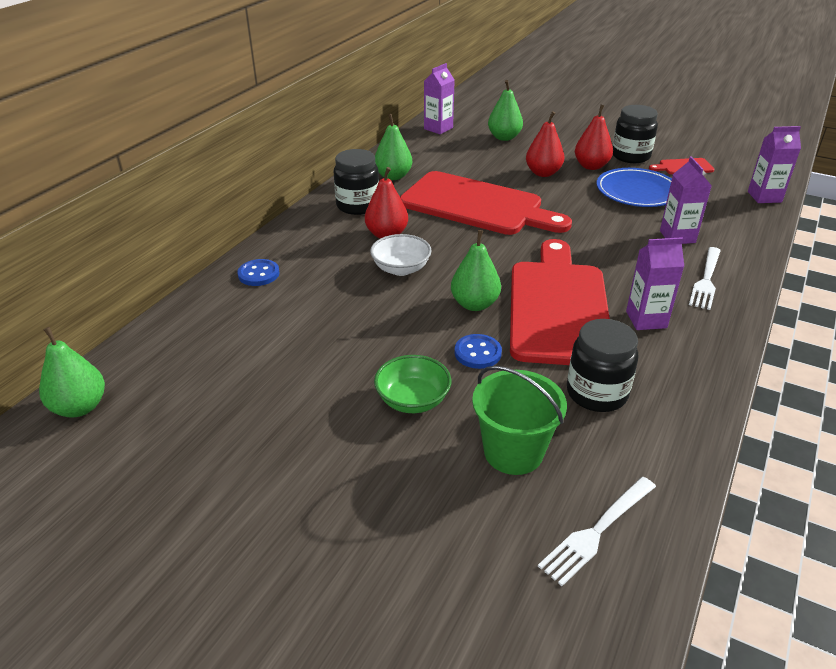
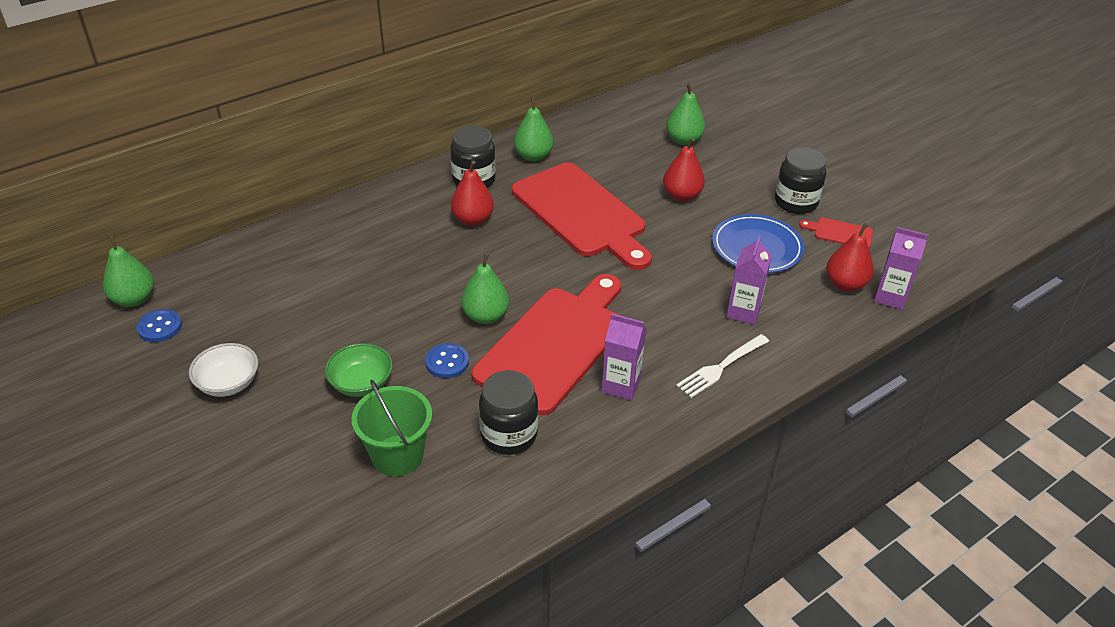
camera: 25 degrees right, 5 degrees up
(258, 274) = (337, 225): blue button -> blue button (160, 327)
(401, 269) = (455, 259): white bowl -> white bowl (228, 383)
(438, 128) = (627, 110): purple carton -> none
(591, 166) = (740, 202): red pear -> red pear (845, 284)
(597, 531) = (400, 540): white fork -> none

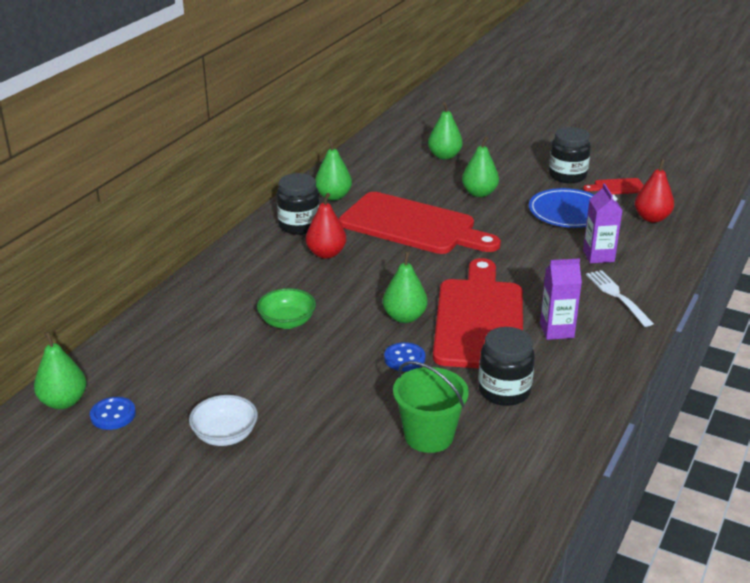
camera: 25 degrees left, 10 degrees down
(361, 383) = (346, 396): green bowl -> green bowl (287, 322)
(681, 196) = (479, 193): red pear -> green pear
(721, 367) = (617, 296): white fork -> white fork turned 135 degrees clockwise
(890, 297) = (689, 217): purple carton -> none

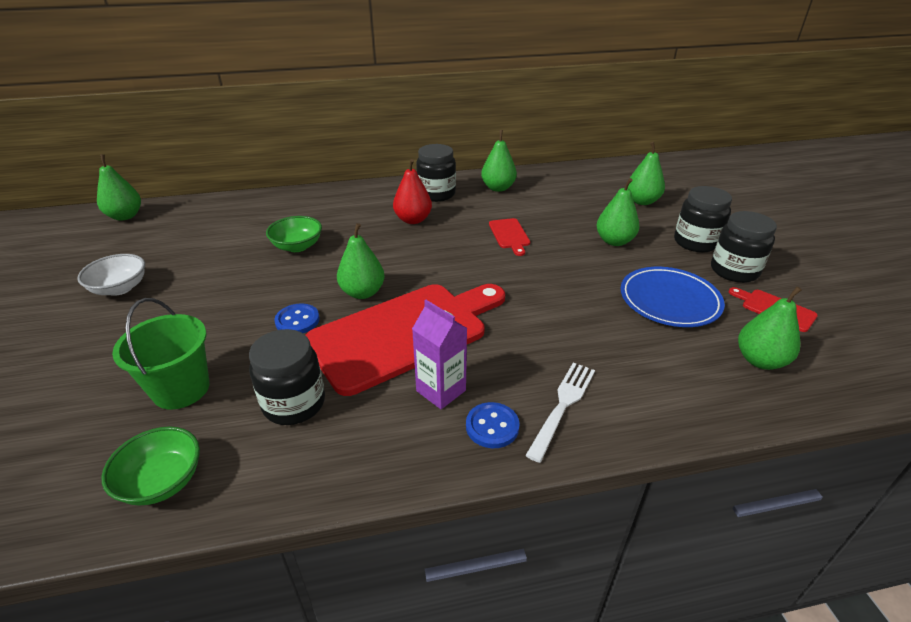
camera: 50 degrees right, 5 degrees up
(113, 415) = (120, 237): blue button -> blue button (492, 426)
(413, 225) = (509, 235): red cutting board -> red cutting board, size x0.40
(521, 169) = (695, 242): none -> black jar
(524, 467) = (162, 481): none -> green bowl
(598, 256) = (621, 356): purple carton -> none
(651, 218) = (760, 360): red pear -> green pear

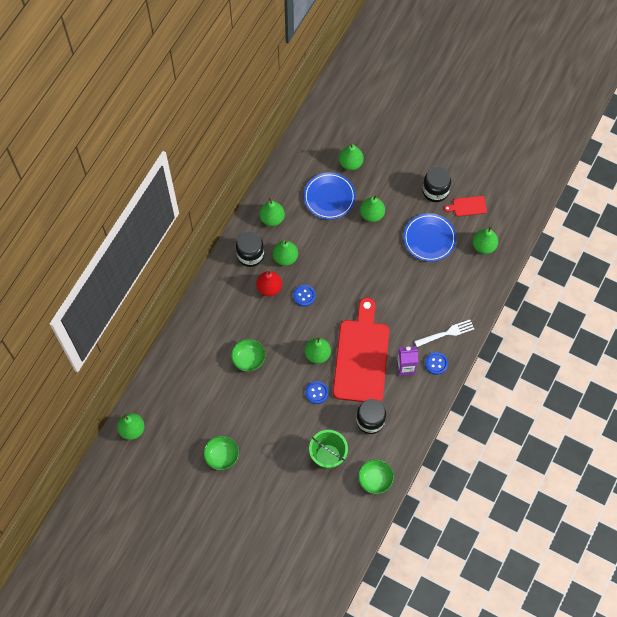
camera: 50 degrees left, 30 degrees up
(120, 288) = (222, 456): white bowl -> green bowl
(435, 245) = (304, 296): none -> blue button
(465, 213) = (285, 257): none -> green pear
(509, 235) = (325, 255): red cutting board -> none
(562, 405) = (446, 333): white fork -> white fork turned 90 degrees clockwise
(581, 207) = (329, 197): none -> blue plate
(695, 242) = (404, 181): black jar -> none

